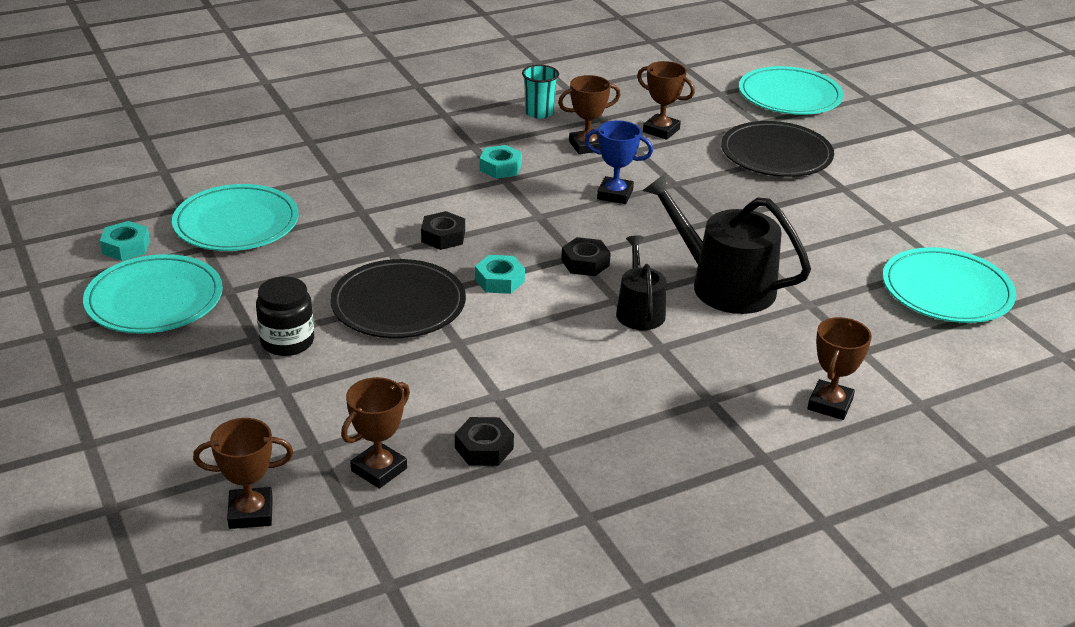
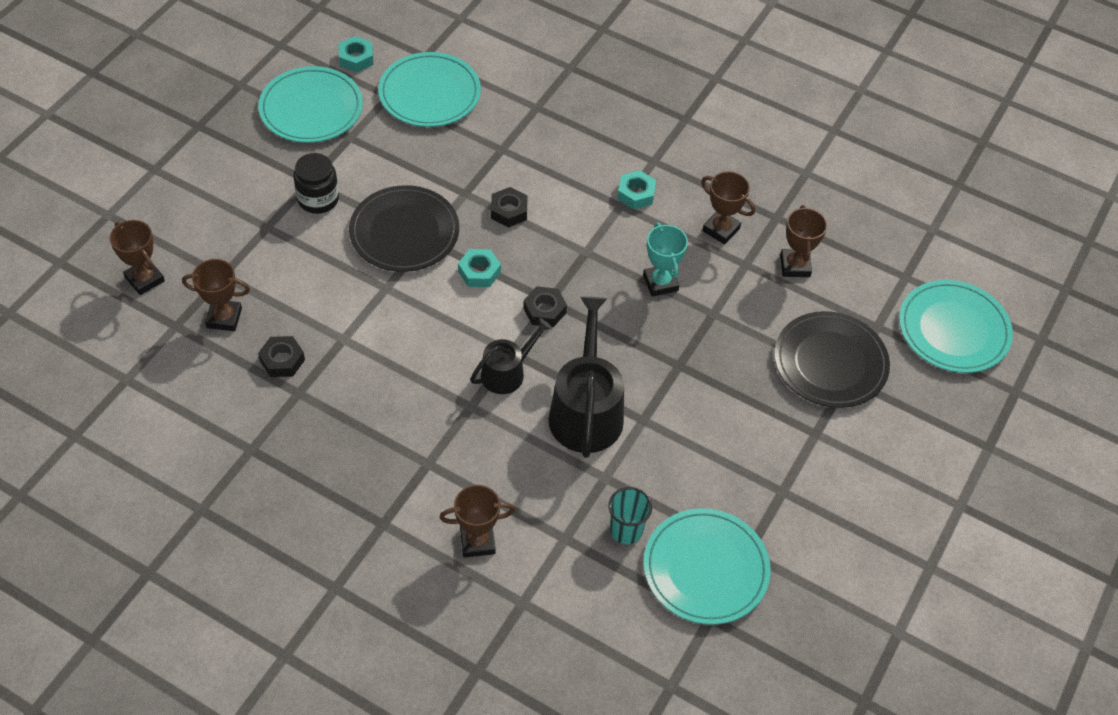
camera: 55 degrees right, 20 degrees up
(539, 113) = (746, 174): turquoise cup -> turquoise cup (626, 530)
(615, 194) = (660, 283): blue trophy -> turquoise trophy

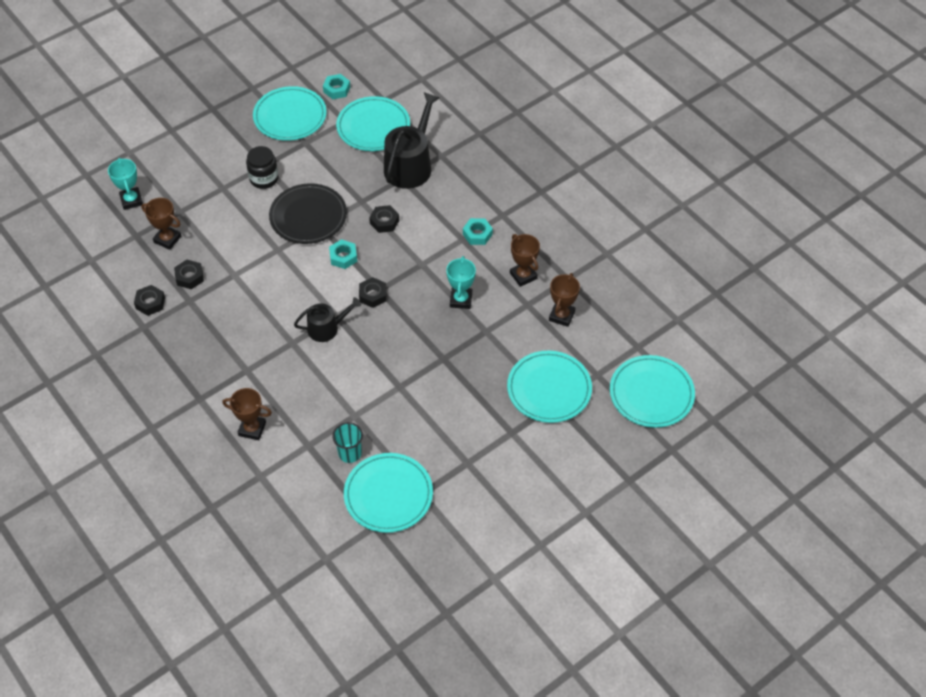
camera: 25 degrees right, 0 degrees up
(145, 279) = (131, 200): brown trophy -> turquoise trophy
(244, 413) = (150, 303): none -> black nut
(586, 410) = (365, 368): black watering can -> black watering can (410, 165)
(830, 362) = (549, 389): black plate -> turquoise plate

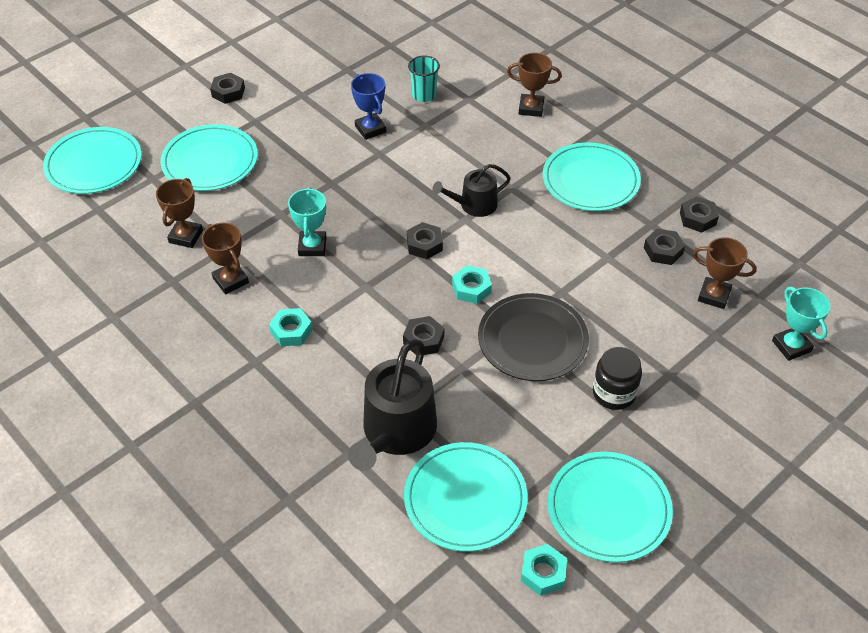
camera: 175 degrees right, 5 degrees down
(388, 494) = (380, 67): turquoise plate -> turquoise plate (590, 180)
(405, 415) = (370, 129): none -> blue trophy
(539, 471) = (228, 92): none -> black nut

